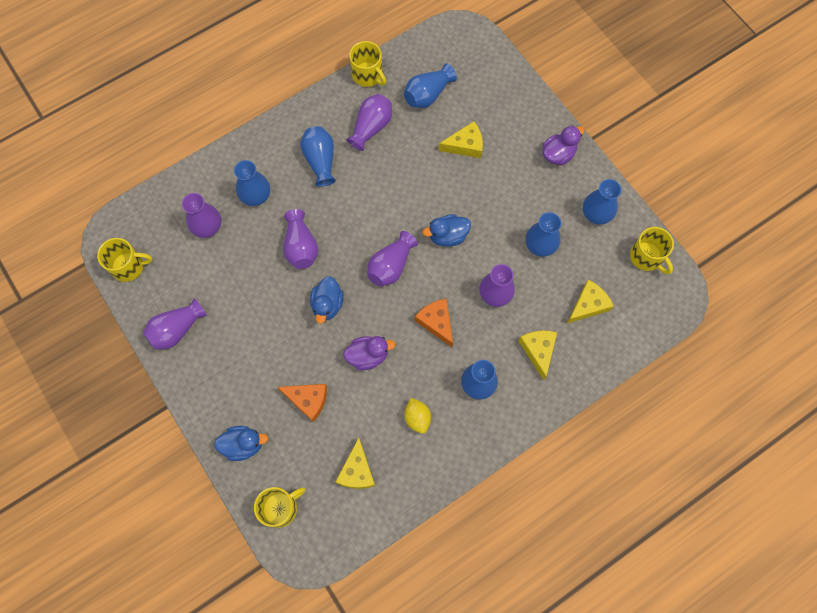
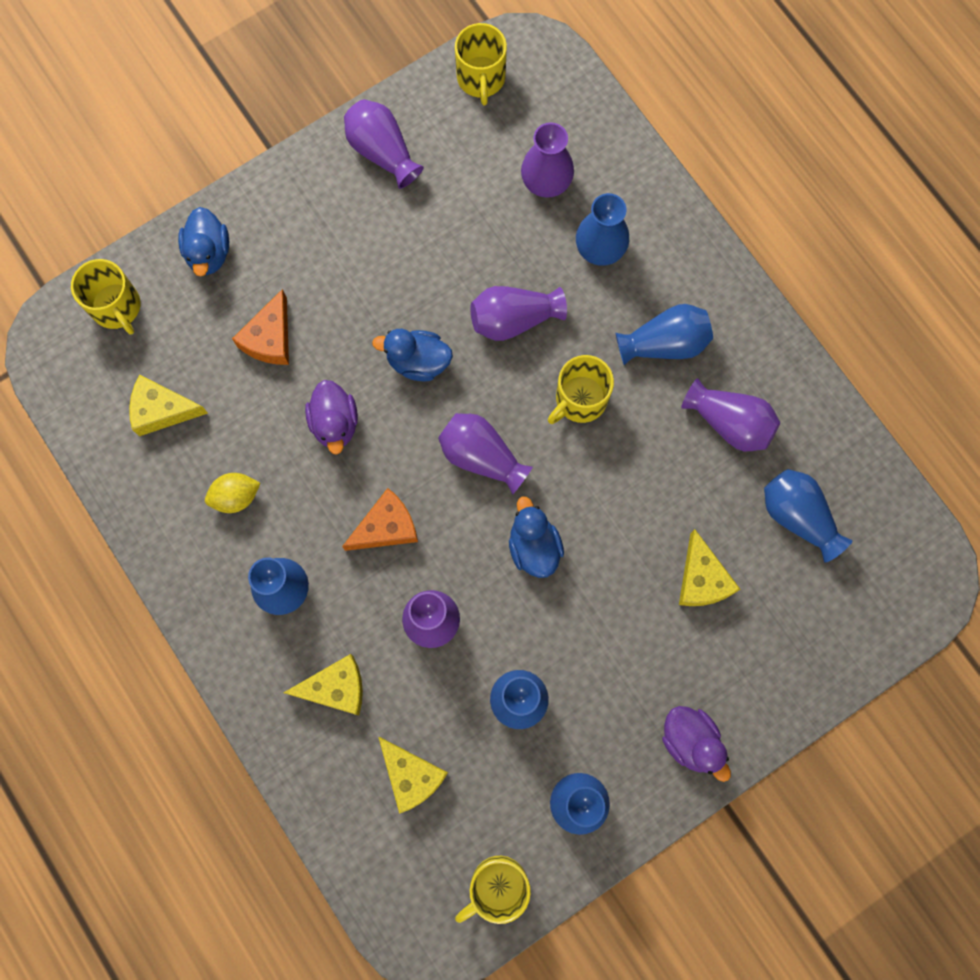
camera: 90 degrees right, 5 degrees up
(368, 75) = (830, 416): yellow mug -> yellow mug (580, 400)

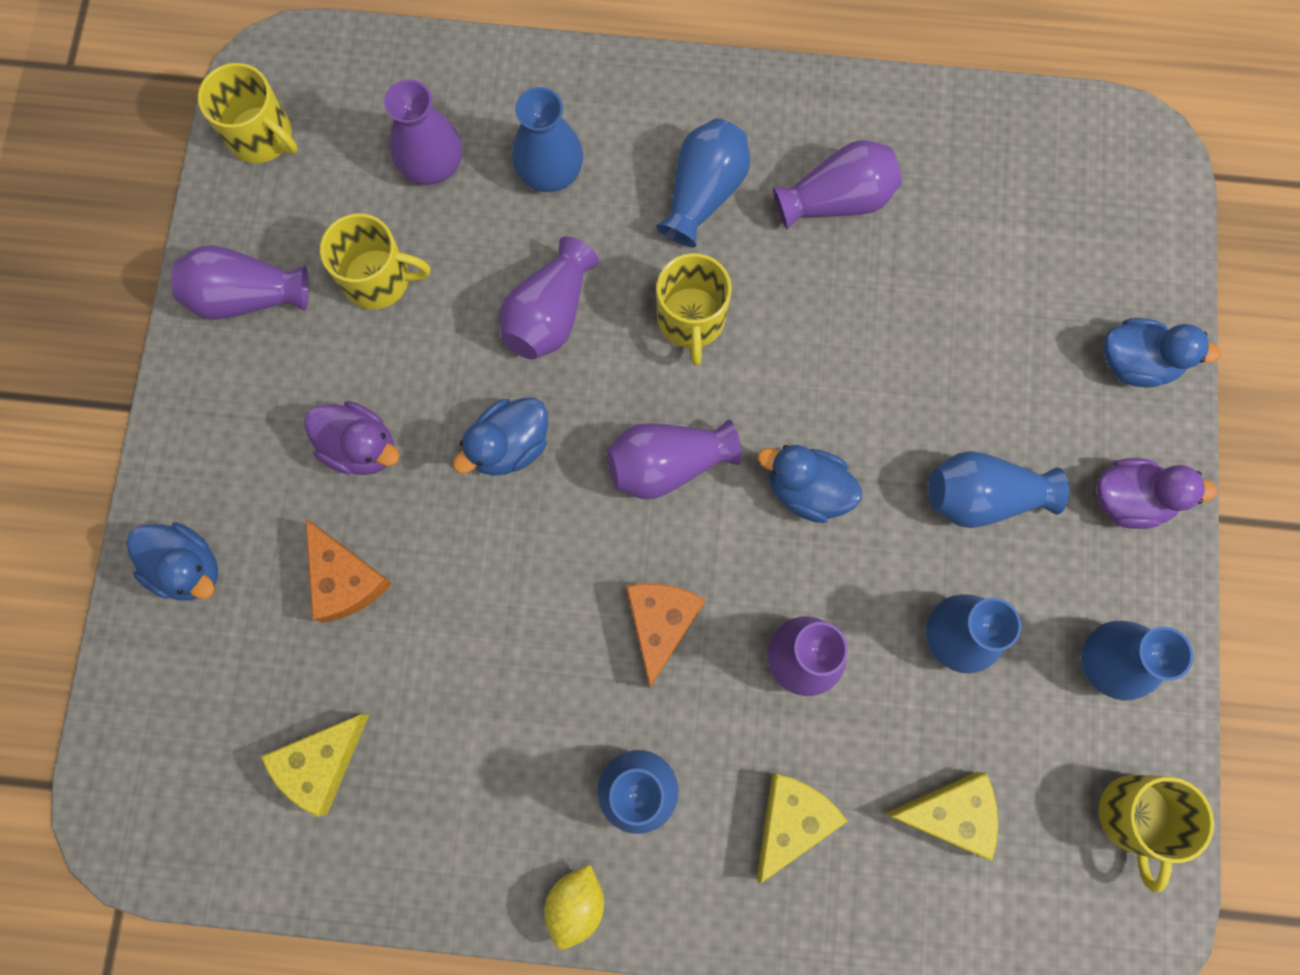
camera: 50 degrees left, 0 degrees up
(116, 307) = (155, 720): yellow mug -> yellow mug (378, 279)
(236, 497) = (490, 759): yellow lemon -> yellow lemon (576, 903)
(335, 423) = (501, 586): purple duck -> purple duck (360, 447)
(702, 579) = (974, 355): yellow cheese -> none
(782, 680) = (1135, 362): none -> blue duck
(798, 516) = (983, 215): blue vase -> blue vase (981, 496)

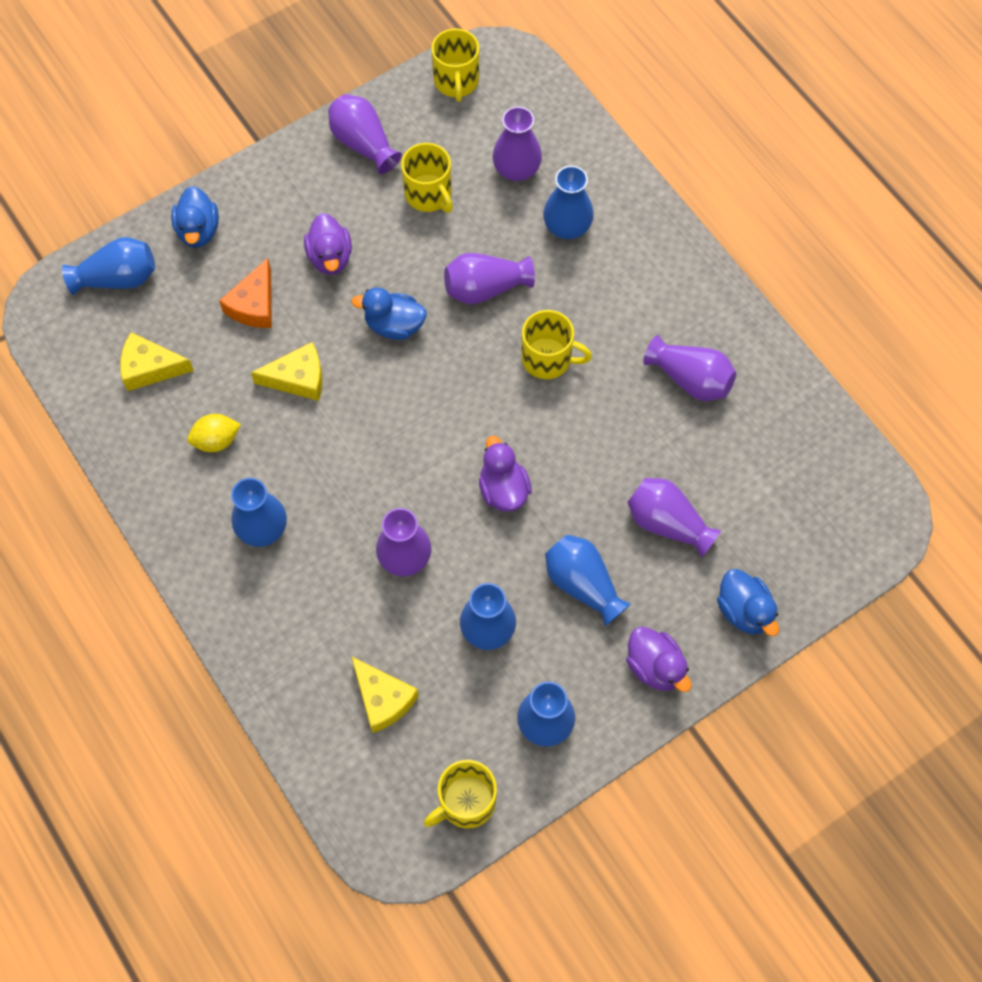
camera: 50 degrees right, 10 degrees down
(576, 903) = (177, 543): yellow lemon -> yellow lemon (216, 440)
(660, 623) = (362, 472): orange cheese -> none
(667, 464) = (454, 409): purple vase -> purple vase (667, 523)
(691, 319) = (548, 359): yellow mug -> yellow mug turned 120 degrees counterclockwise
(703, 193) = (628, 309): blue vase -> blue vase (118, 278)
(791, 819) = (310, 618): yellow cheese -> yellow cheese (298, 378)
(807, 490) = (503, 490): blue duck -> purple duck

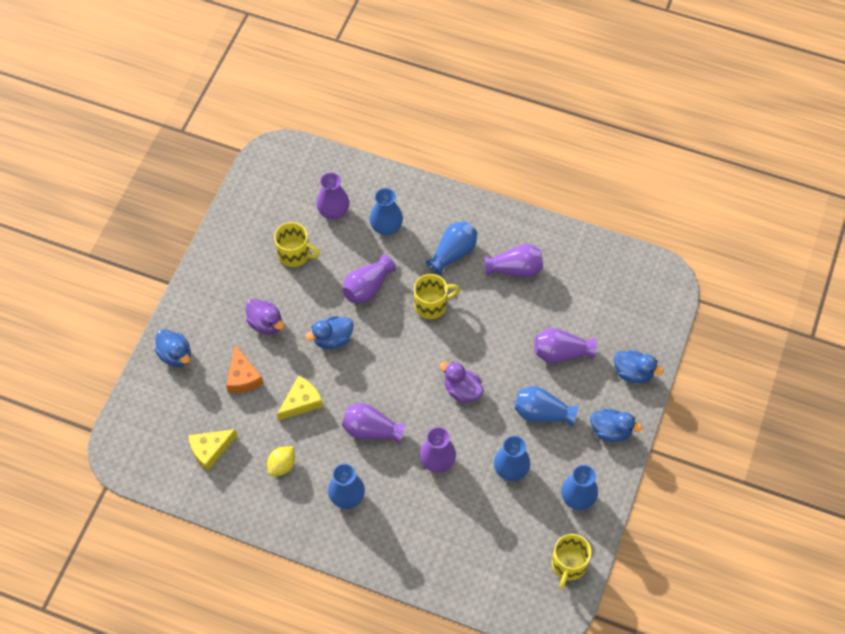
camera: 35 degrees left, 5 degrees down
(118, 278) = (149, 412): blue vase -> blue vase (453, 253)
(363, 144) = (234, 248): purple vase -> purple vase (371, 430)
(383, 699) = (484, 542): yellow cheese -> none
(456, 81) = (260, 181): yellow mug -> none
(655, 667) = (611, 431): purple duck -> blue duck

